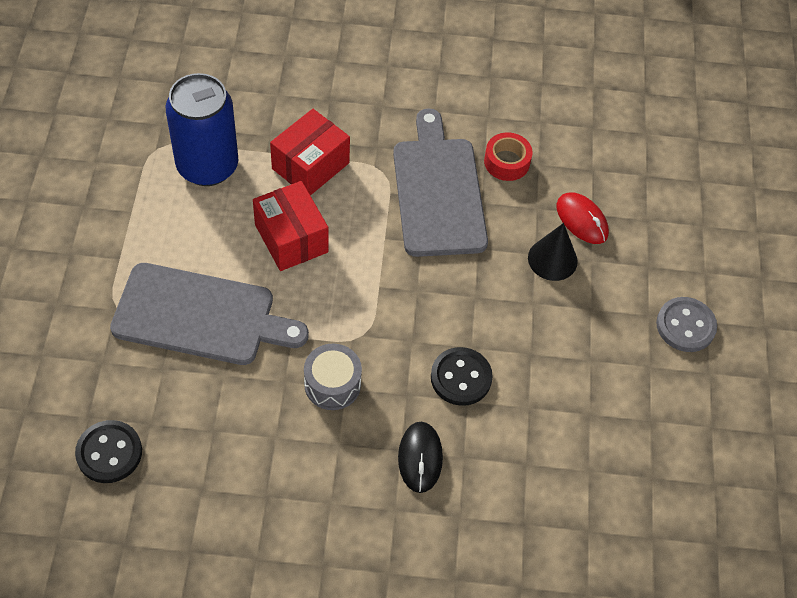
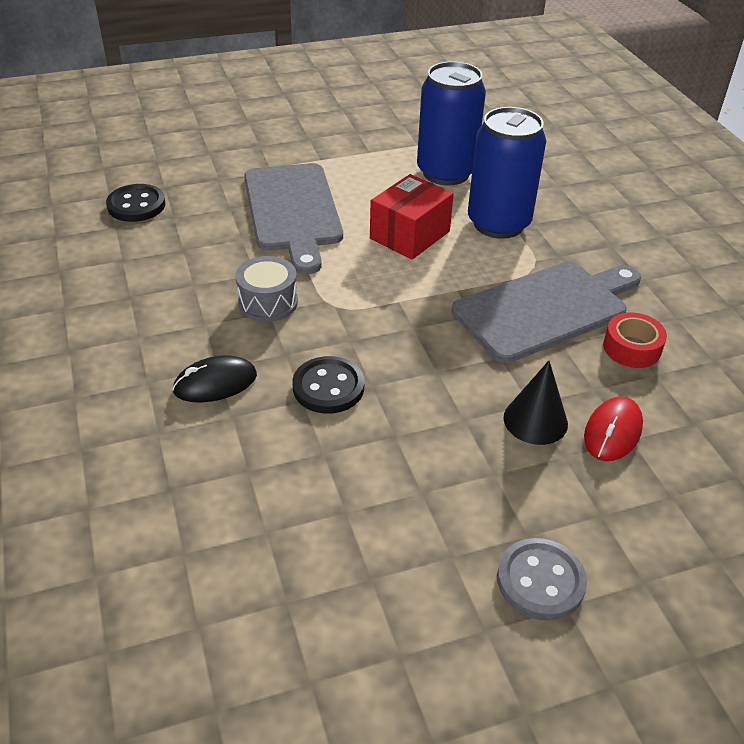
camera: 70 degrees right, 15 degrees down
(310, 166) = (498, 223): red box -> blue can

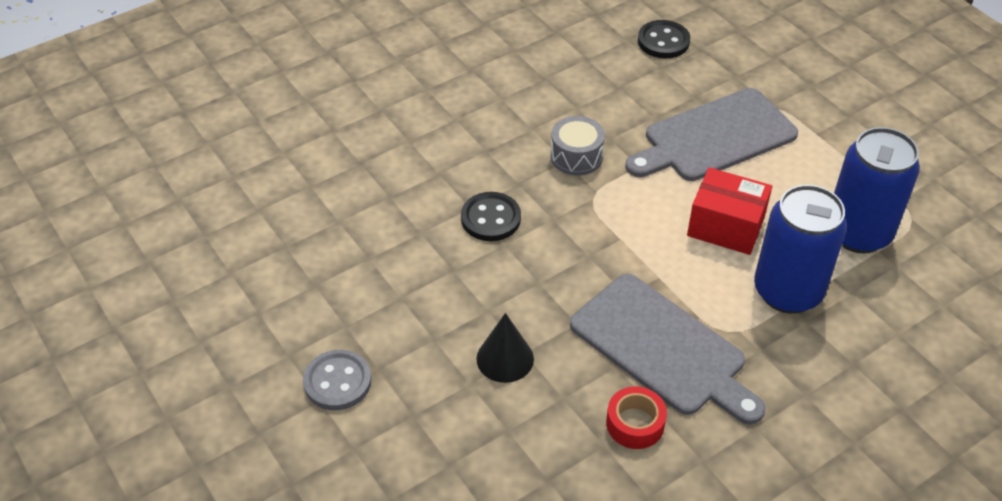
camera: 75 degrees right, 5 degrees up
(215, 383) = (469, 154): black mouse -> none
(612, 432) = (512, 416): red mouse -> none

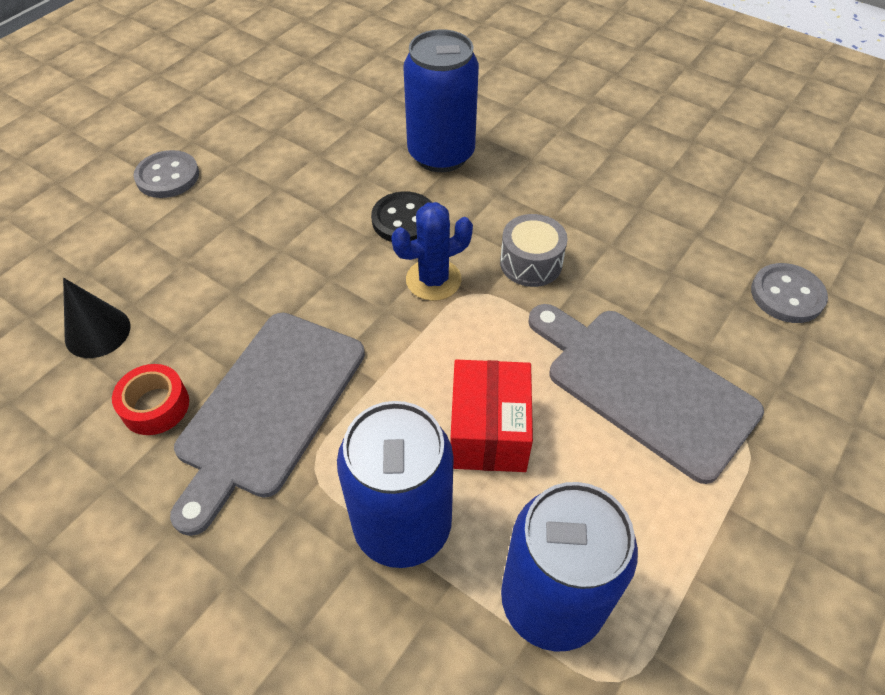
camera: 70 degrees right, 5 degrees up
(418, 173) = (441, 154): none -> blue can
(505, 358) = (220, 278): black cone -> black cone (97, 332)
(569, 218) = (433, 280): none -> blue cactus
(663, 41) = (787, 295): black button -> grey button

